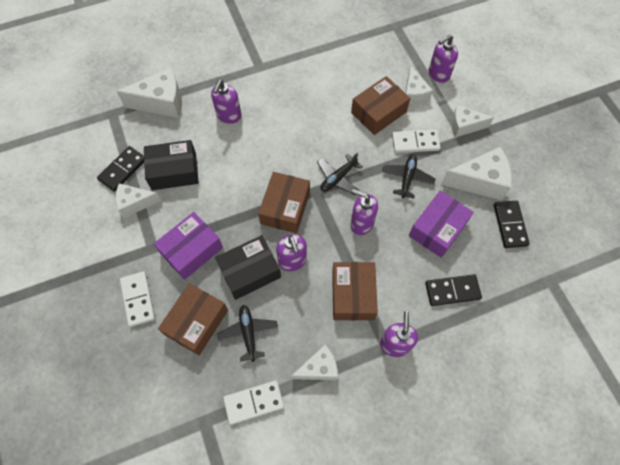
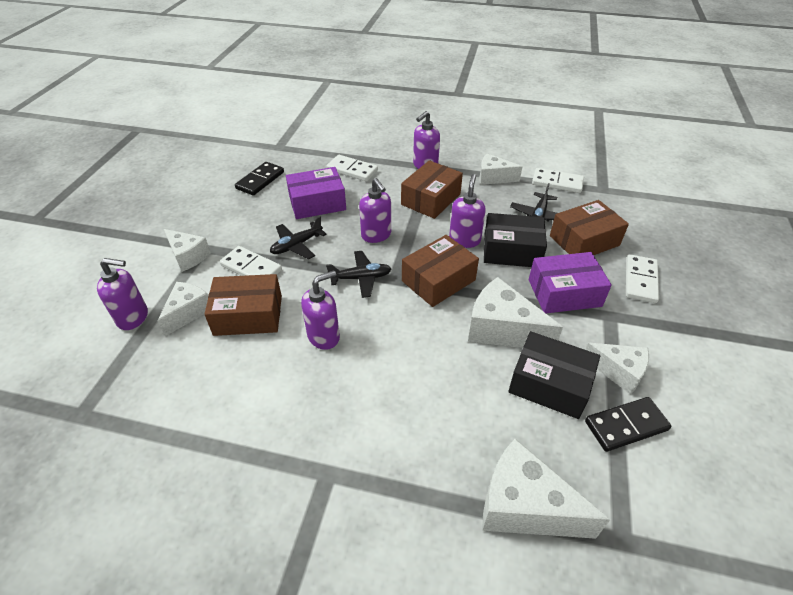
camera: 145 degrees left, 20 degrees down
(229, 116) = (431, 418): purple soap dispenser -> purple soap dispenser (324, 336)
(452, 291) = (352, 170): black domino -> white domino
(479, 181) = (240, 213): white cheese -> white cheese (502, 329)

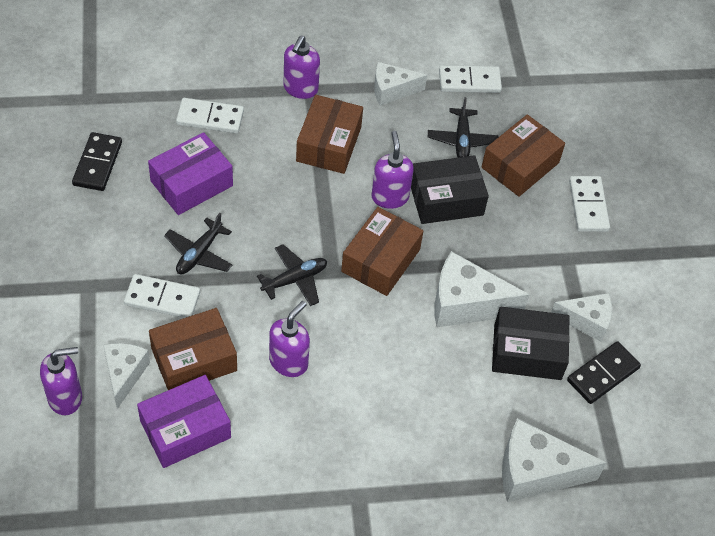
camera: 25 degrees left, 10 degrees up
(188, 256) = (76, 303): white cheese -> none
(376, 235) = (286, 215): purple soap dispenser -> none
(564, 293) = (516, 242): purple box -> purple box (185, 429)

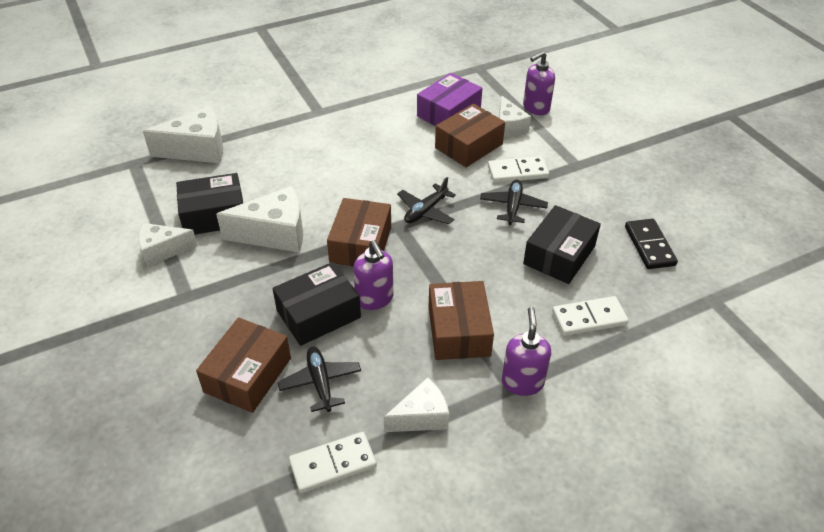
camera: 165 degrees right, 10 degrees down
(191, 183) = (559, 255): purple box -> black box
(289, 362) = (401, 161): purple soap dispenser -> none
(588, 206) = (165, 354): white domino -> none
(602, 374) = (147, 217): black domino -> none

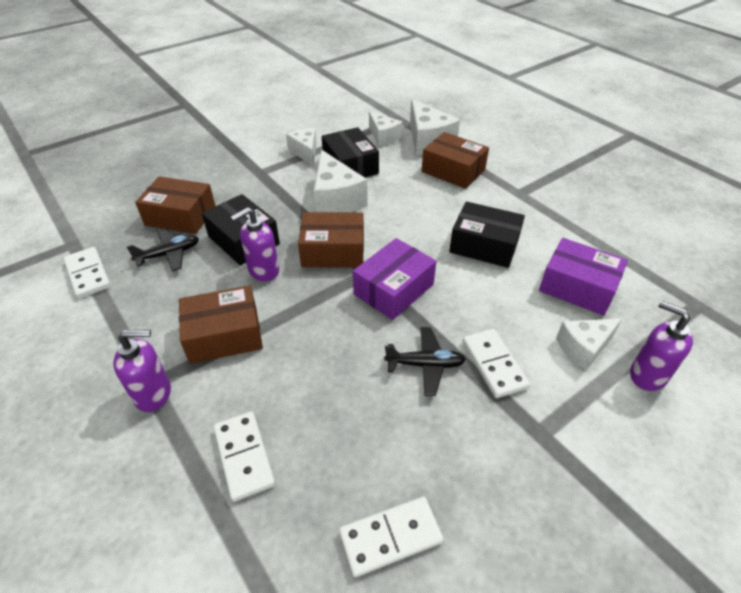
camera: 80 degrees right, 0 degrees up
(421, 417) = (124, 320): white cheese -> white cheese (383, 137)
(425, 211) = (394, 289): black plane -> purple box
(468, 146) = (523, 312): brown box -> brown box (453, 171)
(559, 255) = (349, 419): black box -> black box (484, 245)
(649, 246) = (390, 537): black domino -> white domino

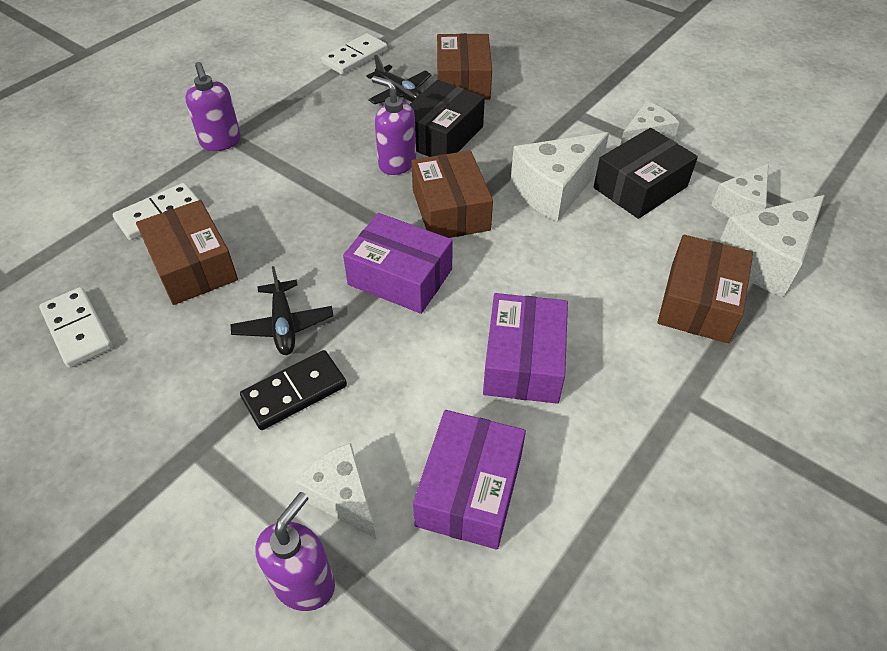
camera: 75 degrees right, 5 degrees up
(224, 335) = (297, 162): brown box -> brown box (193, 266)
(484, 245) = (523, 361): black box -> purple box
(493, 364) = (294, 392): white domino -> black domino

